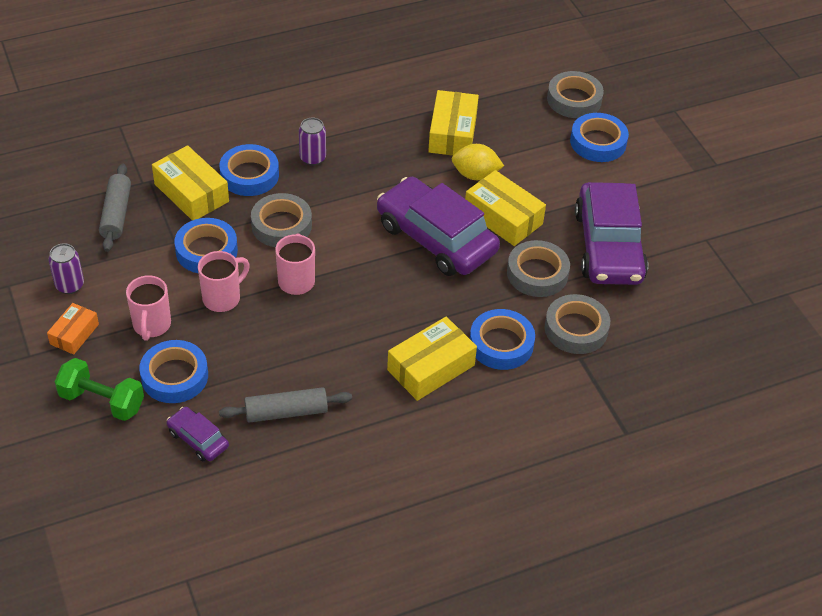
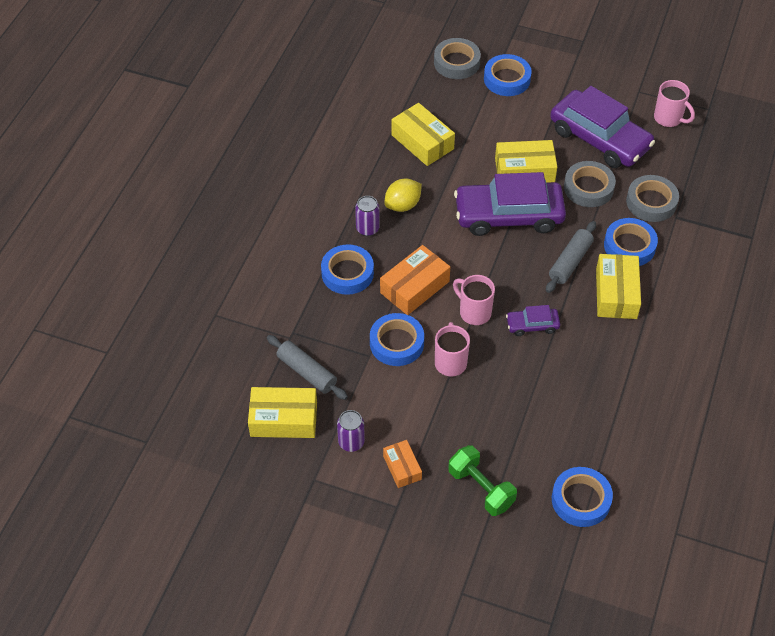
camera: 45 degrees left, 5 degrees up
(102, 401) = (481, 488): green dumbbell -> green dumbbell turned 75 degrees clockwise
(151, 326) = (437, 418): pink mug -> pink mug (669, 118)
(174, 376) = (496, 433): blue tape -> blue tape (581, 500)
(191, 193) = (331, 316): yellow box -> yellow box (283, 419)
(198, 439) = (564, 454): purple car -> purple car (532, 325)
(281, 225) = (414, 287): grey tape -> orange box
(286, 412) = (584, 392): grey rolling pin -> grey rolling pin (570, 262)
(475, 175) = (473, 157): yellow lemon -> yellow lemon (403, 205)

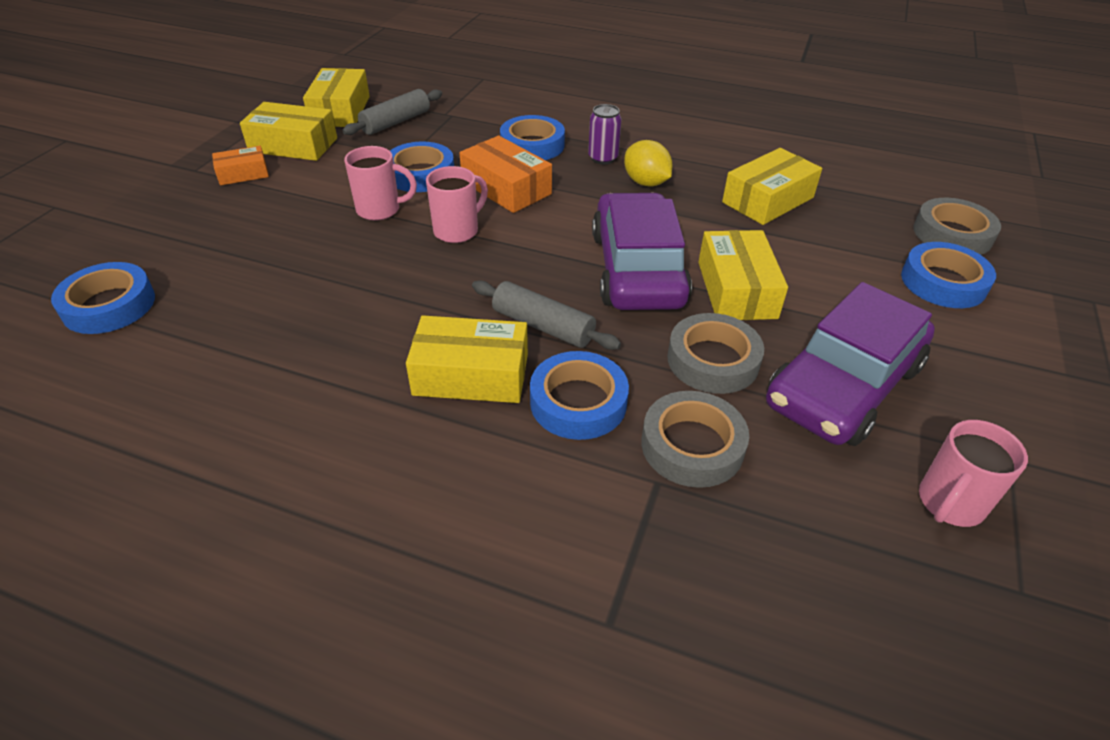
camera: 90 degrees right, 10 degrees down
(351, 442) = (293, 145): purple can -> yellow box
(481, 488) = (181, 225): green dumbbell -> none
(532, 325) = (424, 280): purple car -> none

